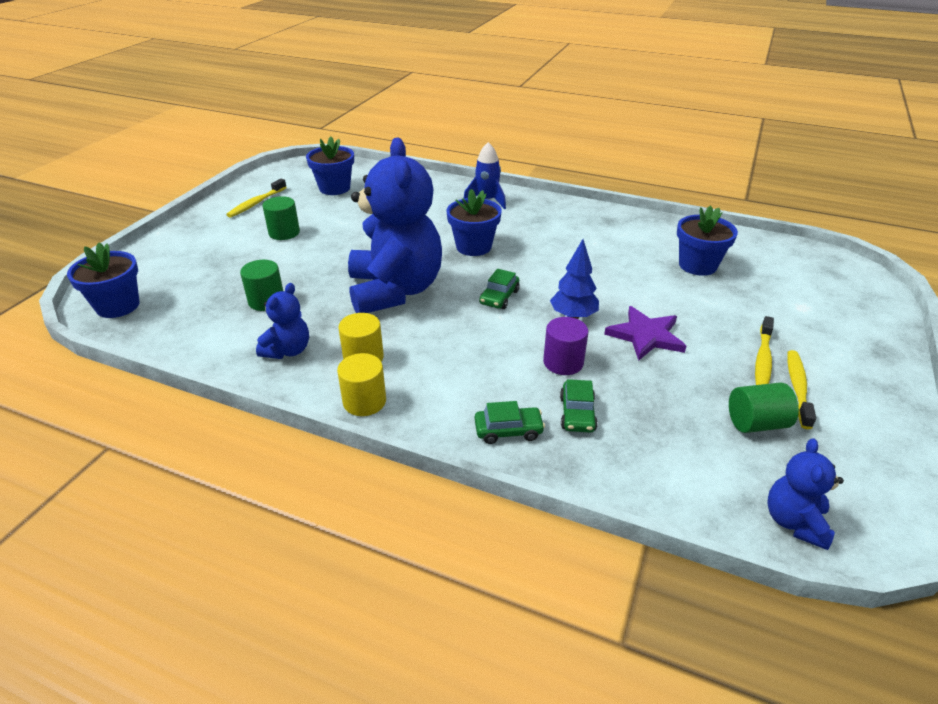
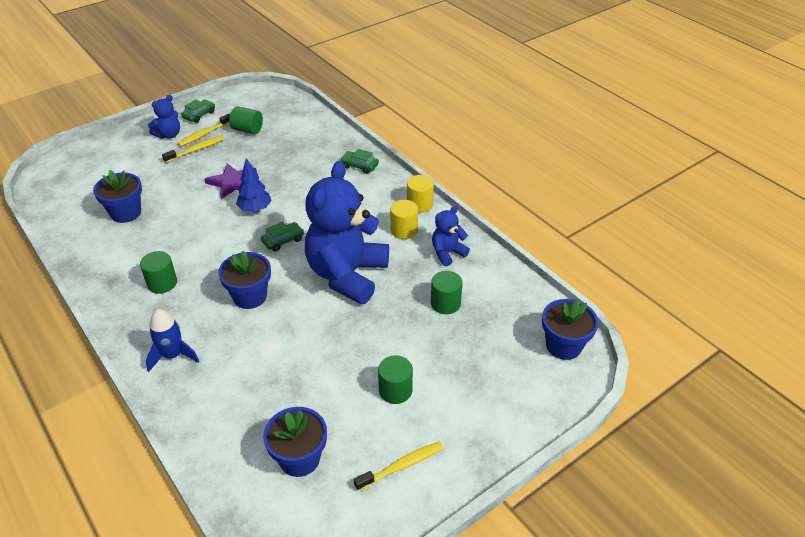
camera: 150 degrees left, 5 degrees up
(563, 362) = (296, 185): purple cylinder -> none
(564, 231) = (162, 283): none -> green cylinder
(577, 414) = (319, 161): green car -> green car (199, 115)
(794, 522) = (287, 102): blue teddy bear -> blue teddy bear (168, 135)

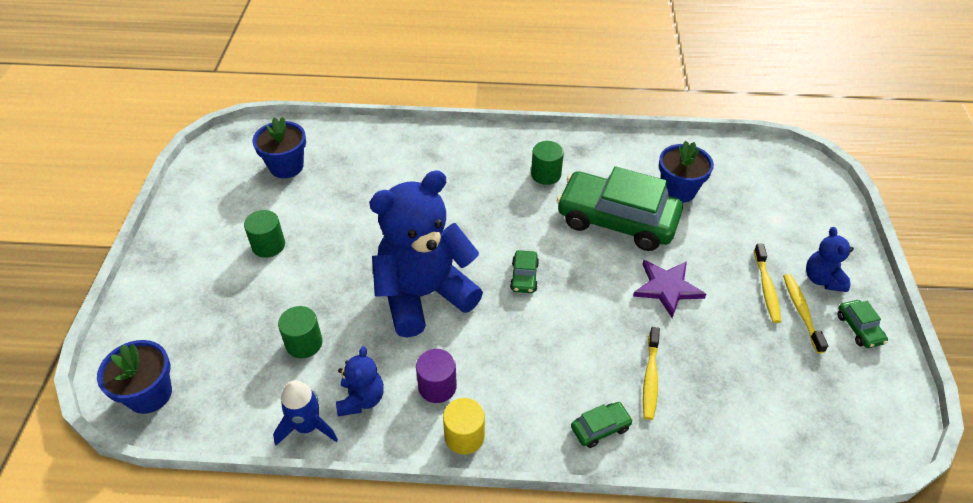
camera: 130 degrees right, 5 degrees up
(173, 355) = (454, 149): blue rocket -> blue rocket (307, 426)
(186, 226) = (617, 220): none -> green car
(247, 130) = (783, 359): green cylinder -> none
(250, 296) = (470, 217): blue flower pot -> none
(255, 209) = (598, 282): blue tree -> none
(347, 275) = (424, 295): blue teddy bear -> blue teddy bear turned 90 degrees counterclockwise
(402, 466) = (212, 209): yellow toothbrush -> yellow toothbrush (650, 378)
(404, 230) = (437, 386): yellow cylinder -> purple cylinder

